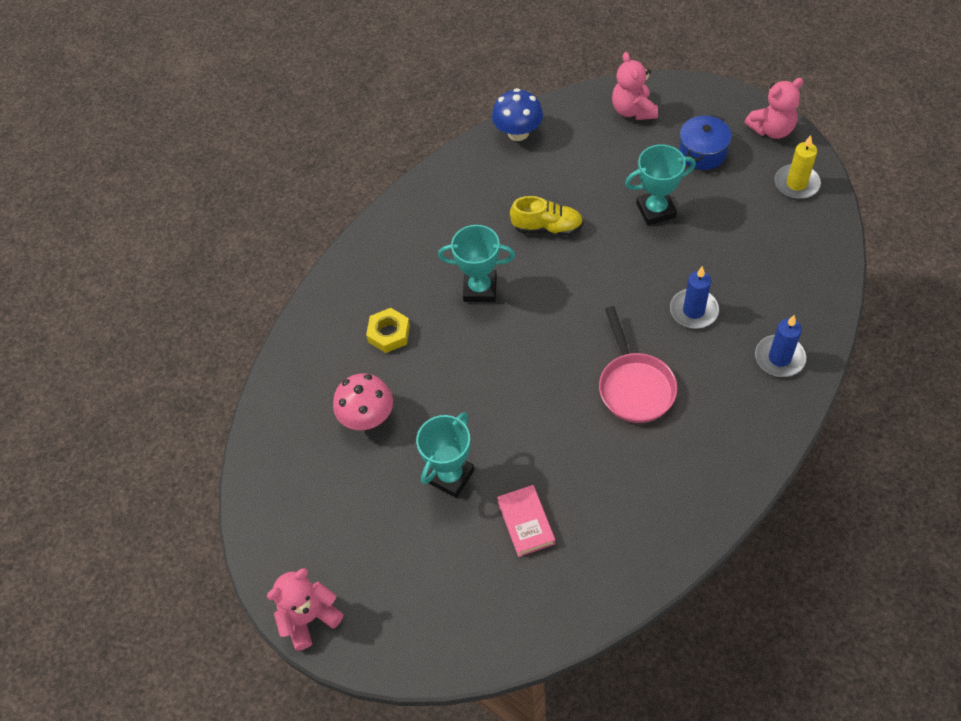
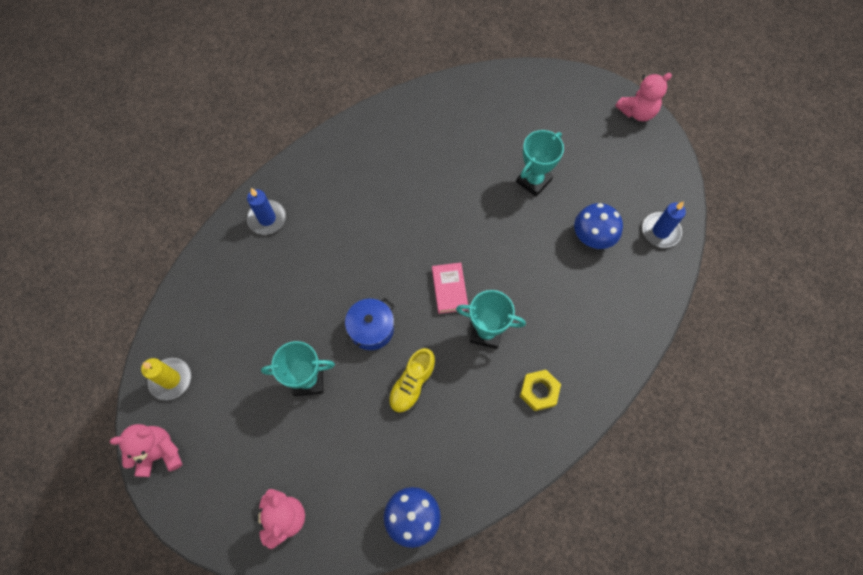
camera: 175 degrees left, 10 degrees up
(367, 417) = (592, 237): pink mushroom -> blue mushroom
(389, 333) = (570, 306): yellow nut -> yellow nut (539, 391)
(526, 522) = (486, 141): pink book -> pink book (449, 289)
(547, 227) = (412, 385): yellow shoe -> yellow shoe turned 75 degrees counterclockwise
(634, 386) = (383, 219): pink pan -> none
(693, 310) = (314, 272): blue candle -> blue candle (660, 231)
(702, 153) = (238, 440): blue pot -> blue pot (371, 329)

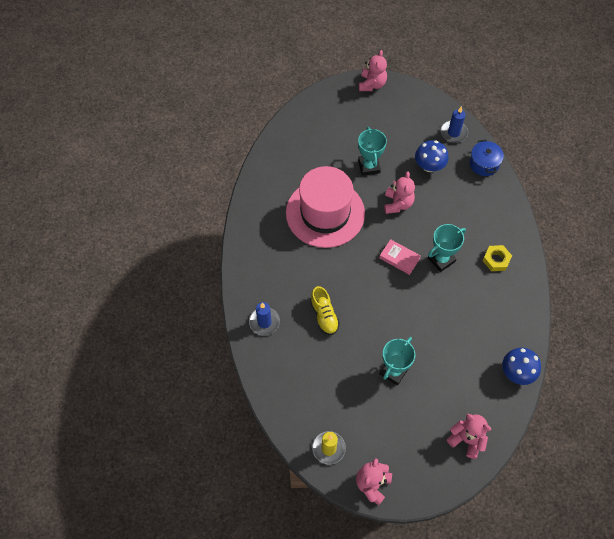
camera: 50 degrees left, 5 degrees down
(371, 329) = (389, 316): blue pot -> blue pot (484, 164)
(412, 385) = (441, 319): yellow shoe -> yellow shoe (324, 316)
(439, 182) = (325, 213): none -> pink hat
(514, 240) = (397, 204): none -> pink teddy bear

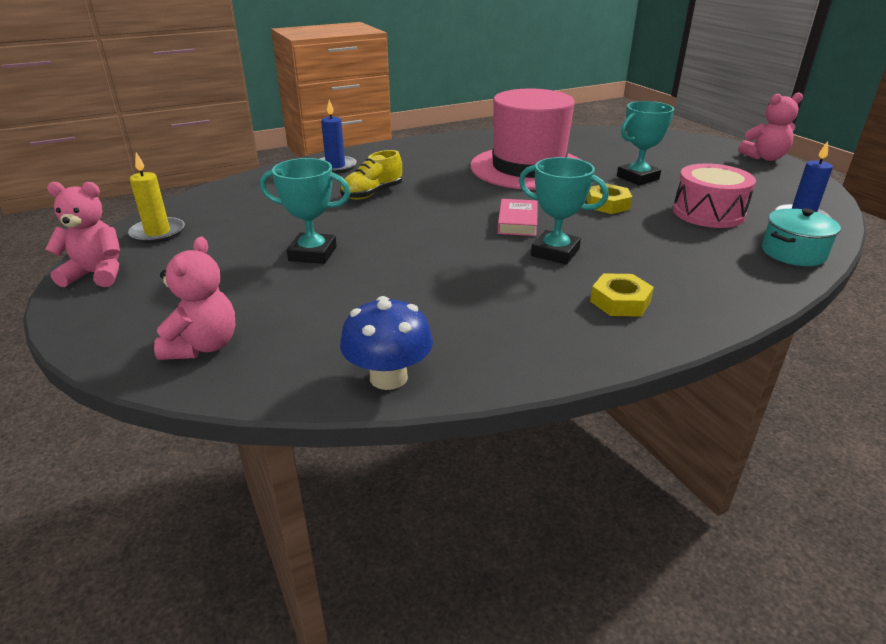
camera: 65 degrees right, 30 degrees down
(397, 204) = (607, 204): pink teddy bear -> yellow nut
(429, 166) = (708, 213): blue mushroom -> pink drum
(484, 164) = (793, 253): blue pot -> turquoise pot

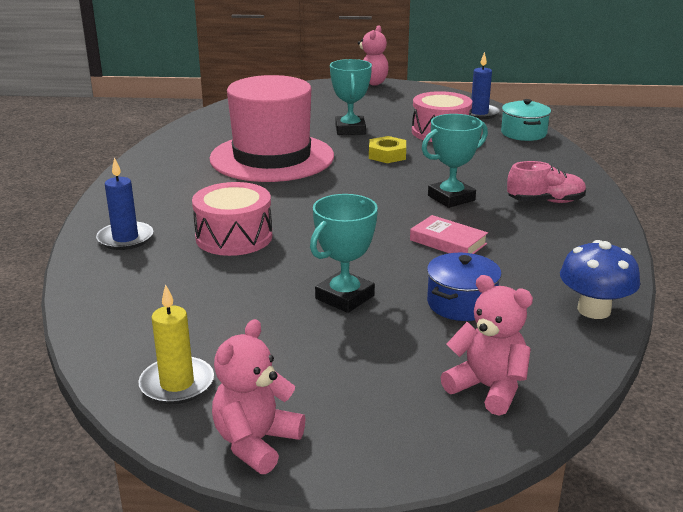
camera: 60 degrees left, 5 degrees down
(342, 303) = (461, 303): none -> blue pot
(372, 194) = (234, 237): yellow shoe -> pink drum
(517, 222) = (380, 194): pink book -> pink book (448, 242)
(620, 302) = (545, 201): yellow nut -> pink shoe

